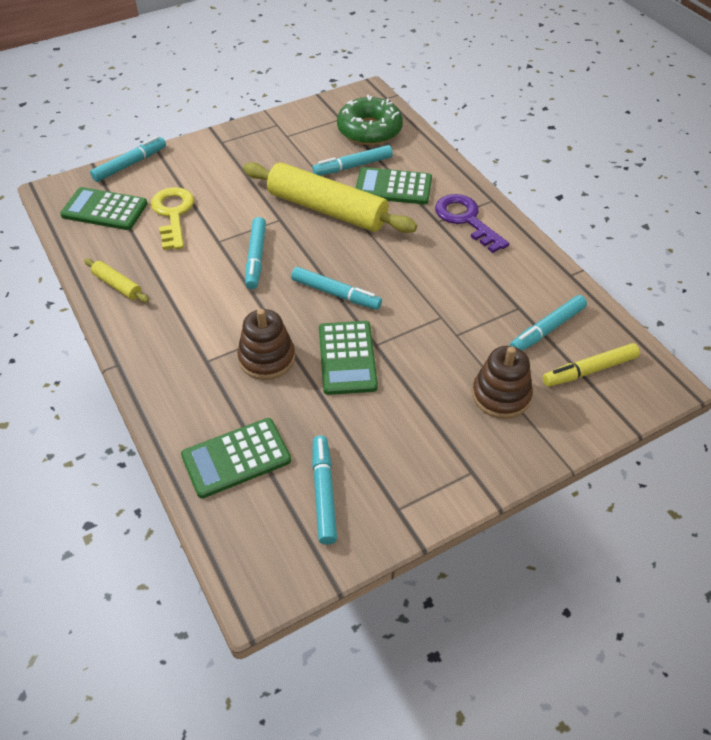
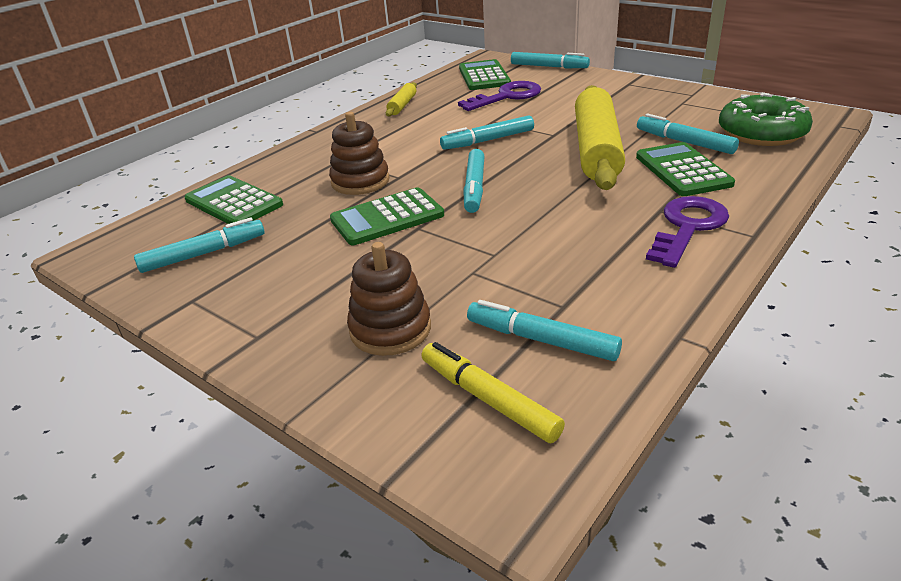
camera: 70 degrees right, 15 degrees down
(173, 214) = (507, 96): yellow key -> purple key

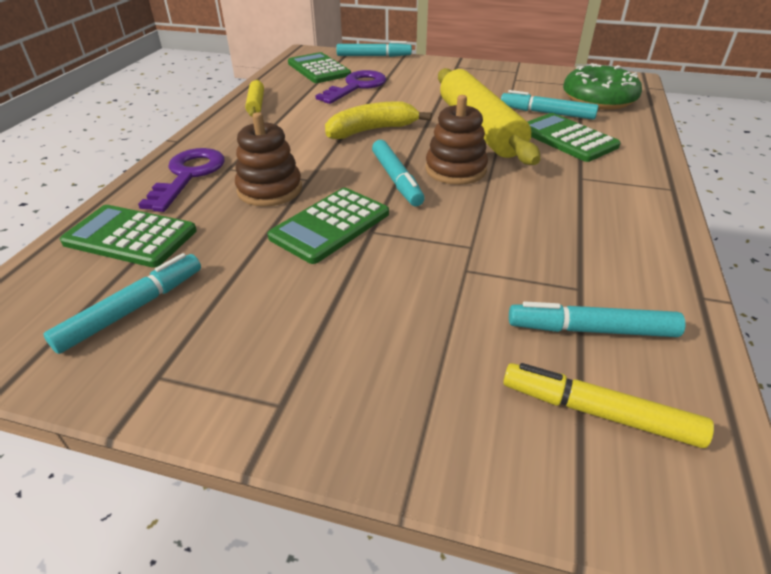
camera: 25 degrees left, 5 degrees up
(390, 329) = (432, 355): brown stacking toy -> brown stacking toy (455, 170)
(488, 140) = (371, 130): turquoise marker -> yellow banana
(687, 227) = (616, 190): purple key -> purple key (188, 175)

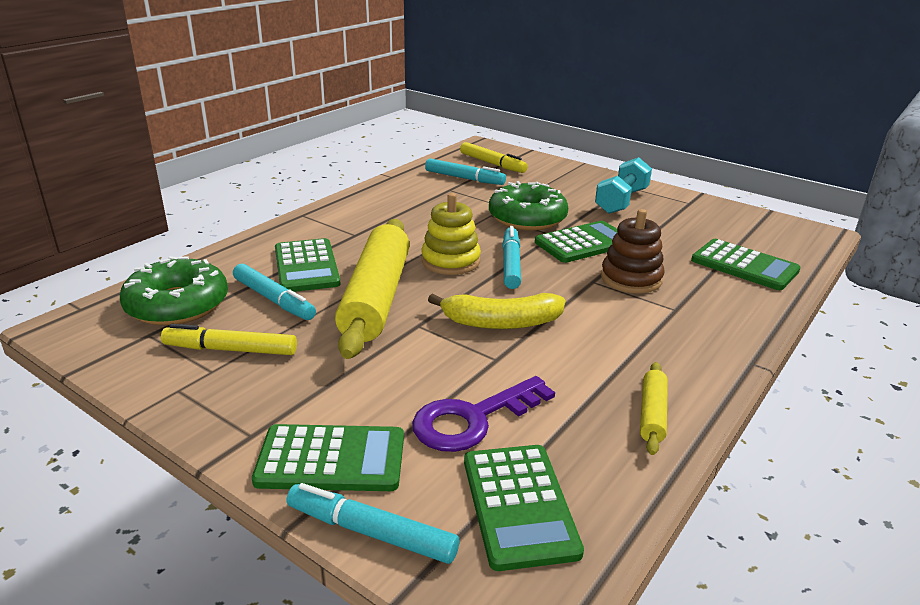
camera: 160 degrees left, 10 degrees down
(133, 309) = (716, 227): turquoise marker -> none
(188, 175) = (717, 310): purple key -> none
(289, 340) = (621, 201): none -> turquoise dumbbell
(411, 66) = (331, 459): none -> green calculator
(420, 252) = (527, 218): none -> green donut
(455, 170) = (450, 261): brown stacking toy -> yellow stacking toy
(522, 87) = (230, 349): none -> yellow marker

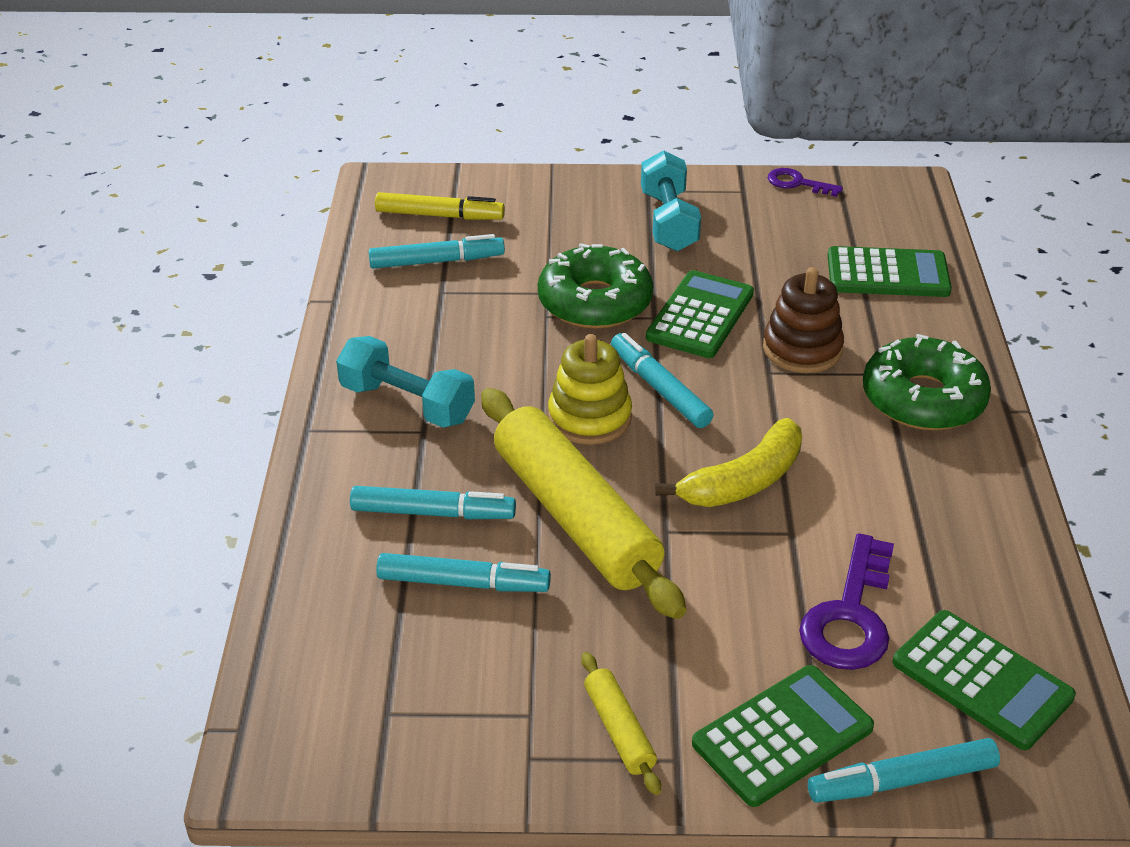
camera: 35 degrees left, 10 degrees up
(177, 305) = (358, 655): green donut -> green donut (923, 399)
(230, 349) = (512, 677): yellow marker -> none
(306, 266) = (433, 513): green calculator -> turquoise marker
(364, 222) = (407, 403): none -> turquoise dumbbell
(652, 414) = (986, 520): yellow rolling pin -> yellow rolling pin (619, 730)
(732, 209) = (797, 183): none -> purple key

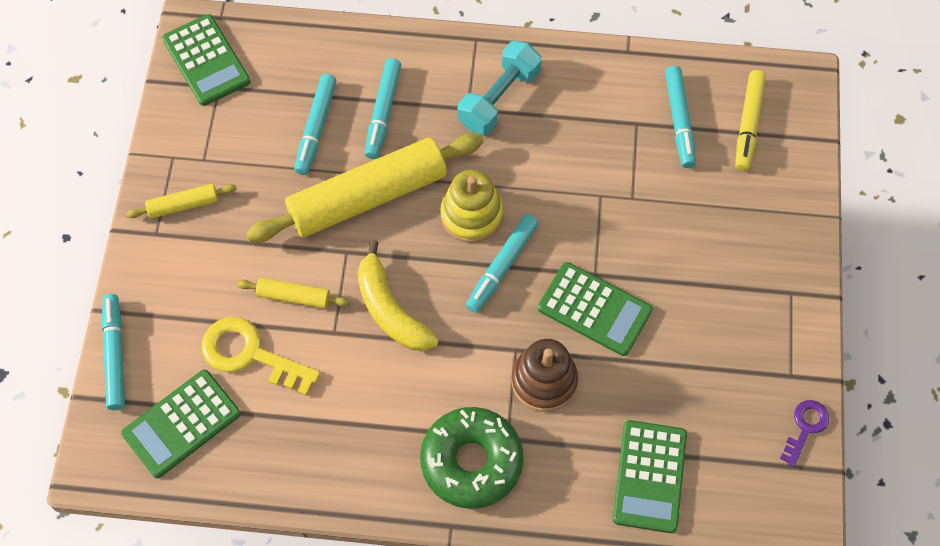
camera: 95 degrees right, 25 degrees up
(595, 302) = (617, 232): green donut -> none
(659, 388) = (502, 267): turquoise marker -> turquoise marker turned 150 degrees clockwise
(668, 221) = (738, 303): turquoise dumbbell -> none
(748, 579) = (294, 297): none -> yellow rolling pin
(782, 736) = (161, 294): green calculator -> green calculator (206, 60)
(850, 616) = (250, 354): purple key -> yellow key

